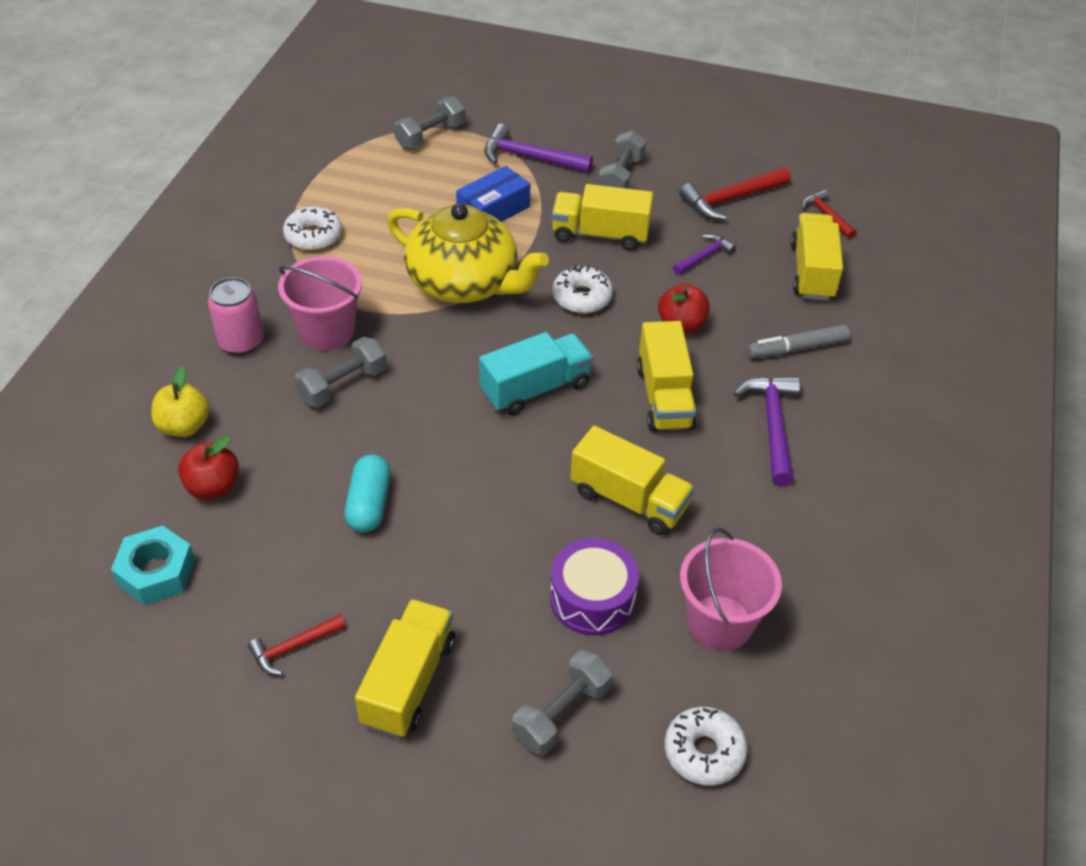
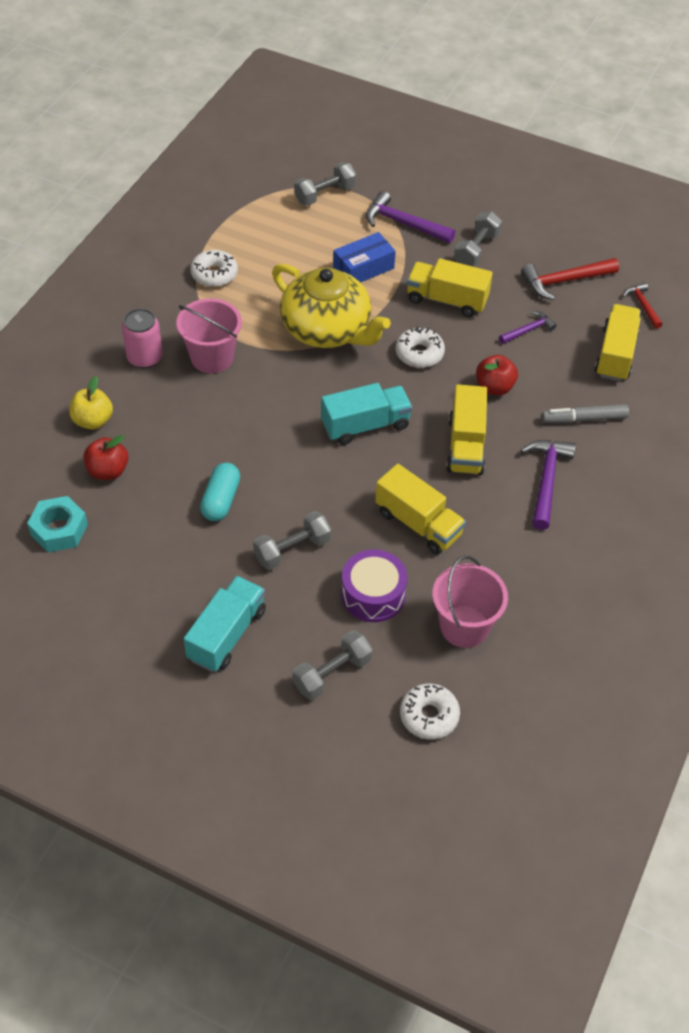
camera: 10 degrees right, 5 degrees up
(293, 648) = (148, 598): red hammer -> none
(343, 385) = (217, 403): grey dumbbell -> grey dumbbell (292, 550)
(409, 682) = (227, 635): yellow truck -> turquoise truck

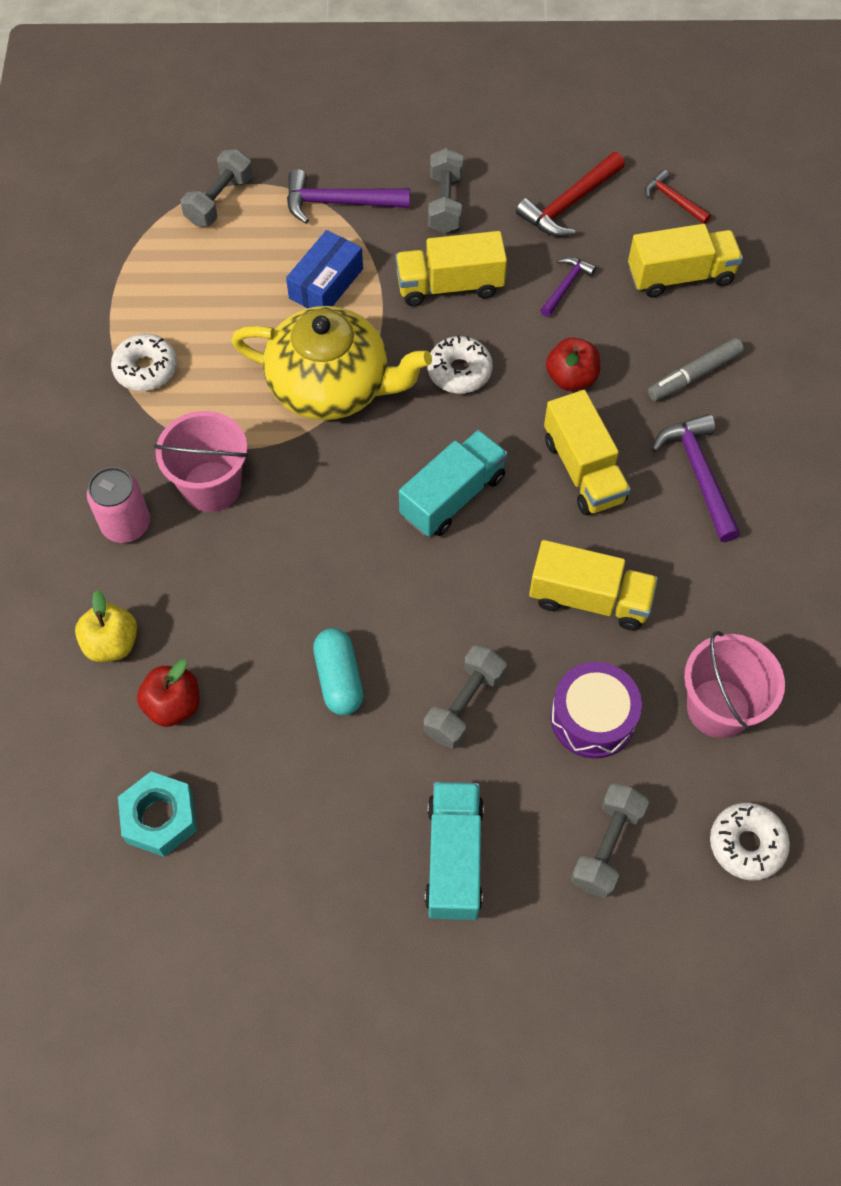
camera: 25 degrees left, 10 degrees up
(615, 354) = (680, 276): yellow truck -> yellow truck turned 90 degrees clockwise

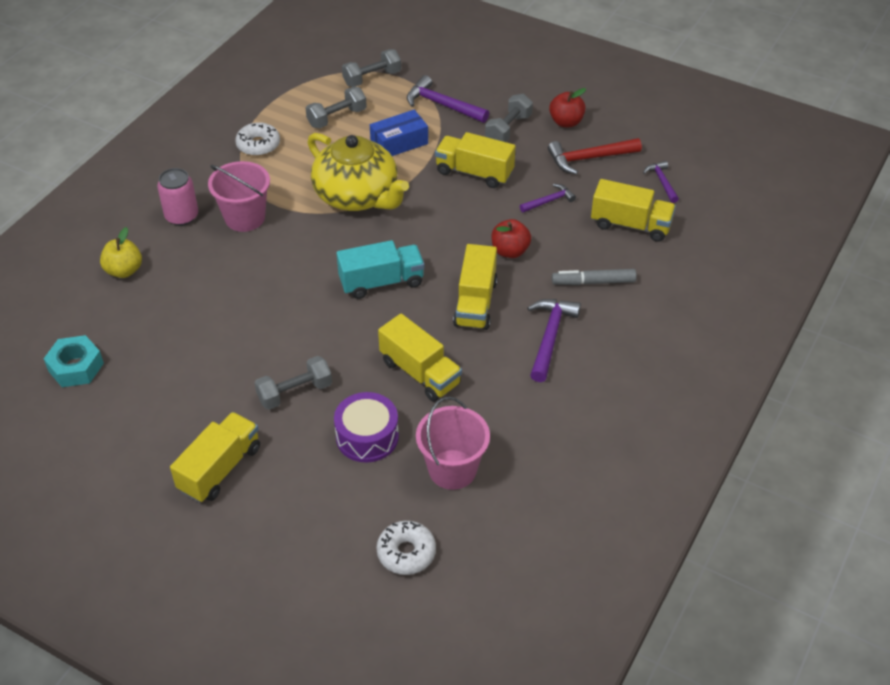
camera: 30 degrees right, 15 degrees down
(173, 705) = (131, 315): red apple -> red apple (566, 122)
(339, 679) = (233, 345): turquoise capsule -> none
(454, 858) = (220, 469): turquoise truck -> yellow truck
(459, 371) = (442, 219): white donut -> none
(607, 846) = (317, 509): grey dumbbell -> grey dumbbell (337, 118)
(673, 200) = (662, 182): red hammer -> purple hammer

